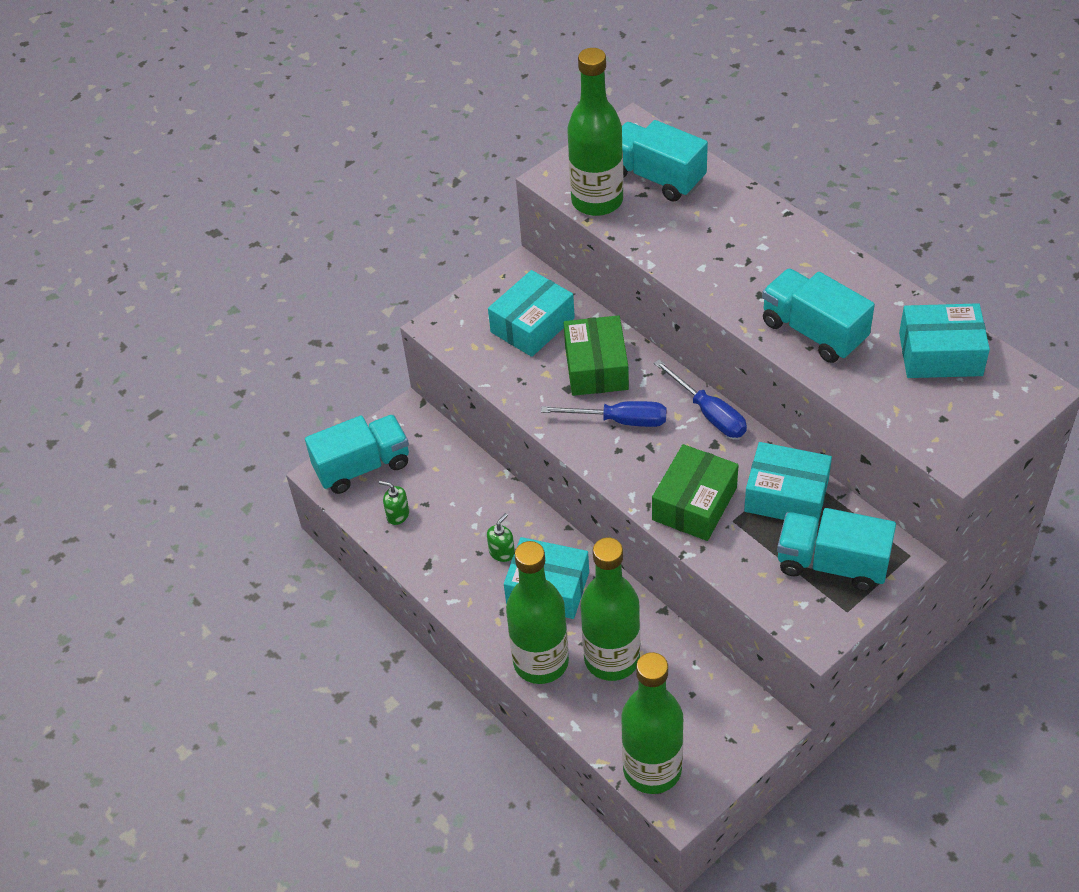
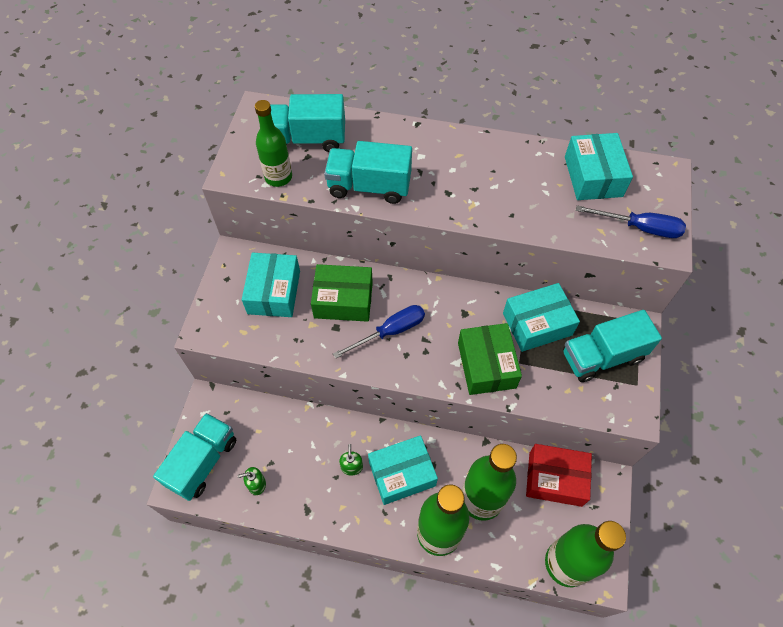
camera: 40 degrees left, 10 degrees up
(596, 367) = (343, 300): green box -> green box turned 45 degrees counterclockwise
(597, 201) = (278, 177): green bottle -> green bottle, size x0.64
(709, 413) = (443, 292): blue screwdriver -> blue screwdriver (640, 228)
(709, 688) = (555, 479): none -> red box
(813, 332) = (505, 202): turquoise truck -> turquoise truck (369, 186)
(940, 354) = (593, 176): turquoise box -> turquoise box turned 60 degrees counterclockwise

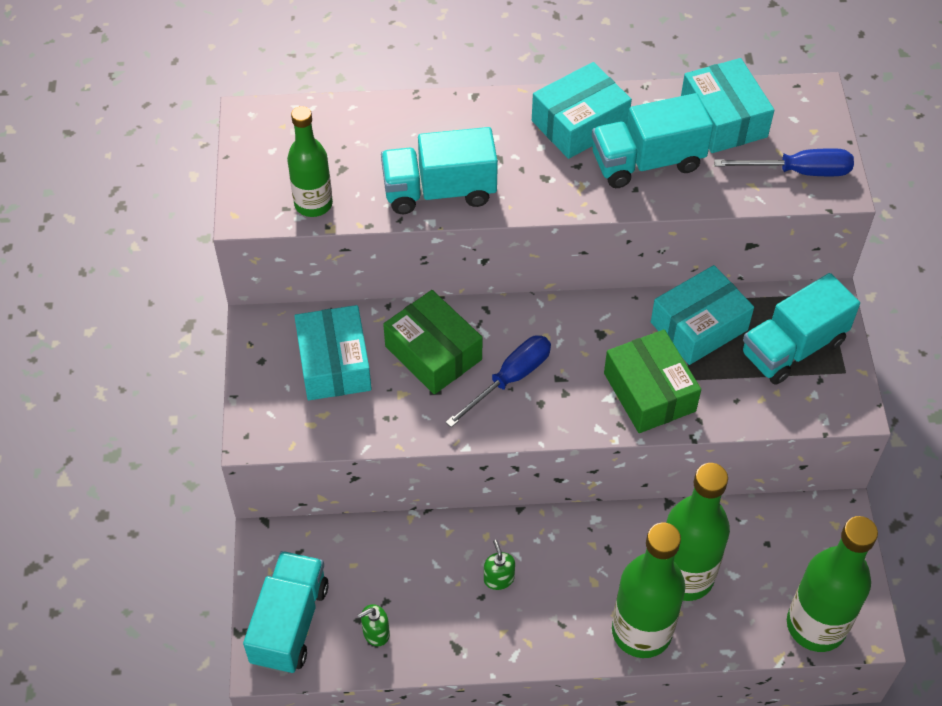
camera: 15 degrees left, 5 degrees down
(307, 139) = (333, 146): turquoise truck -> turquoise truck (647, 162)
(343, 300) = (433, 353): green box -> green box turned 60 degrees clockwise
(402, 474) = (569, 571): turquoise box -> turquoise box (579, 124)
(555, 479) = (772, 527): red box -> none

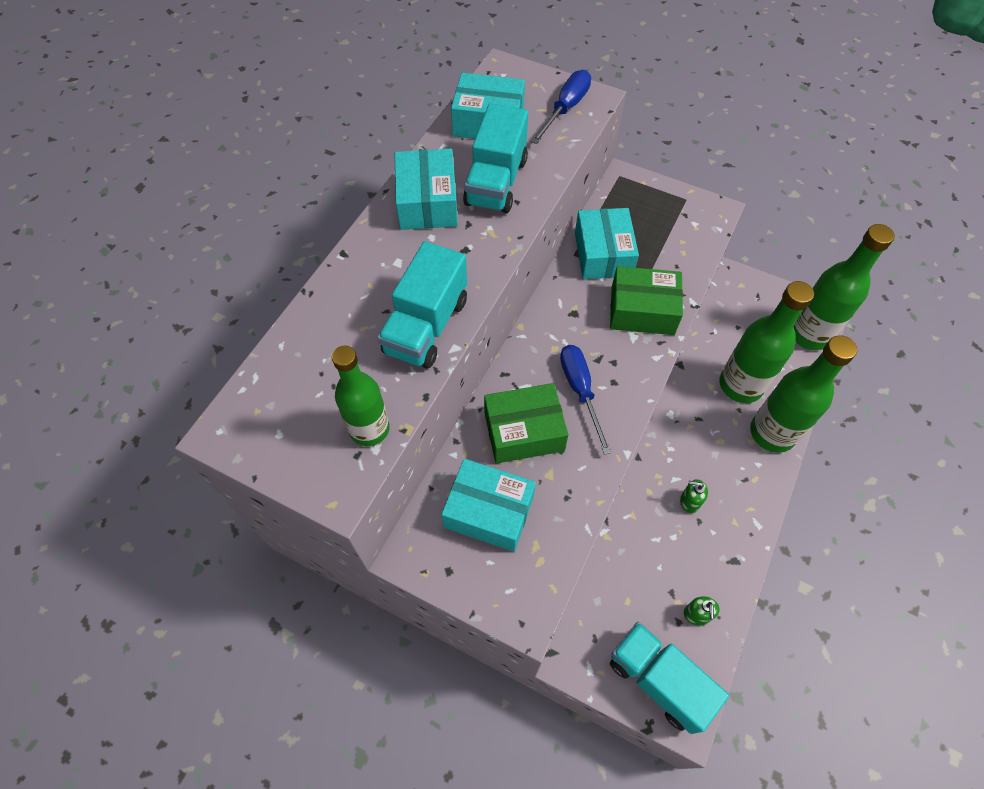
camera: 60 degrees left, 5 degrees up
(792, 348) = (651, 215): turquoise truck -> none

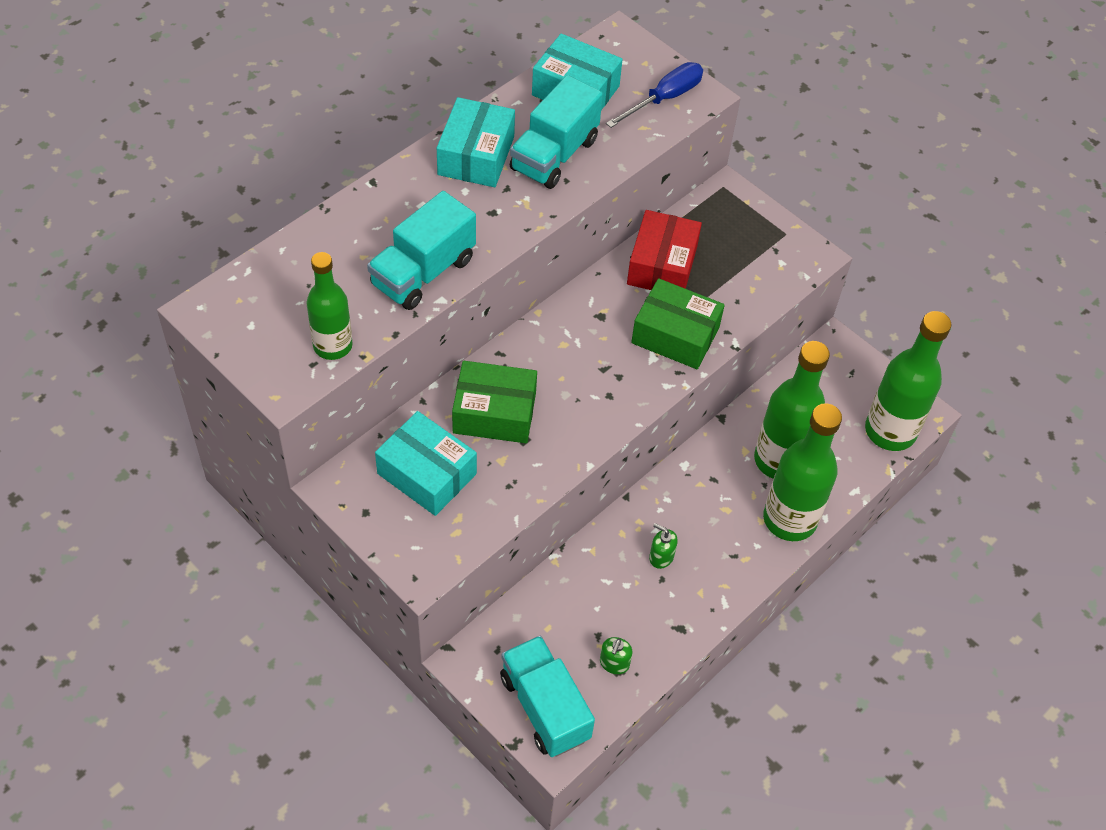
camera: 15 degrees right, 5 degrees down
(580, 391) = (570, 393): blue screwdriver -> none
(603, 254) = (662, 265): turquoise box -> red box

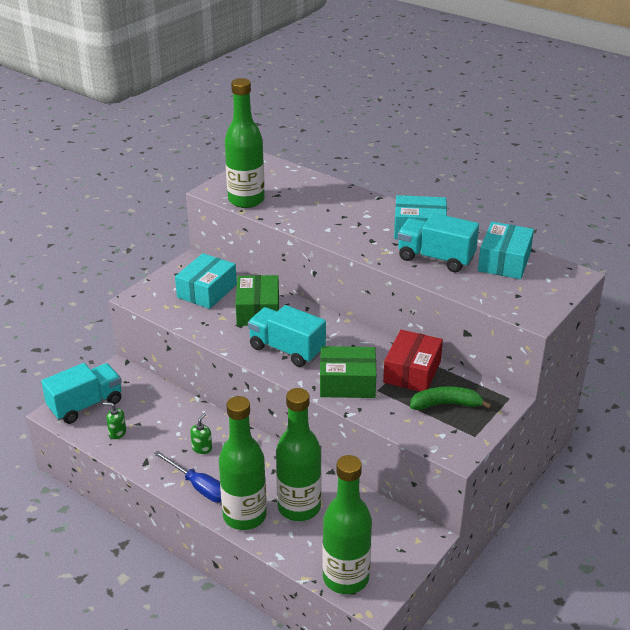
camera: 85 degrees right, 20 degrees down
(333, 346) = (246, 200): green bottle -> green bottle, size x1.56
(423, 272) = (311, 222): turquoise truck -> turquoise truck (287, 350)
(662, 265) = (412, 372): red box -> red box turned 75 degrees counterclockwise
(664, 98) = (520, 300): blue screwdriver -> blue screwdriver (199, 487)
(675, 335) = (347, 383): green box -> green box turned 75 degrees clockwise
(729, 246) = (446, 404): none -> green banana

